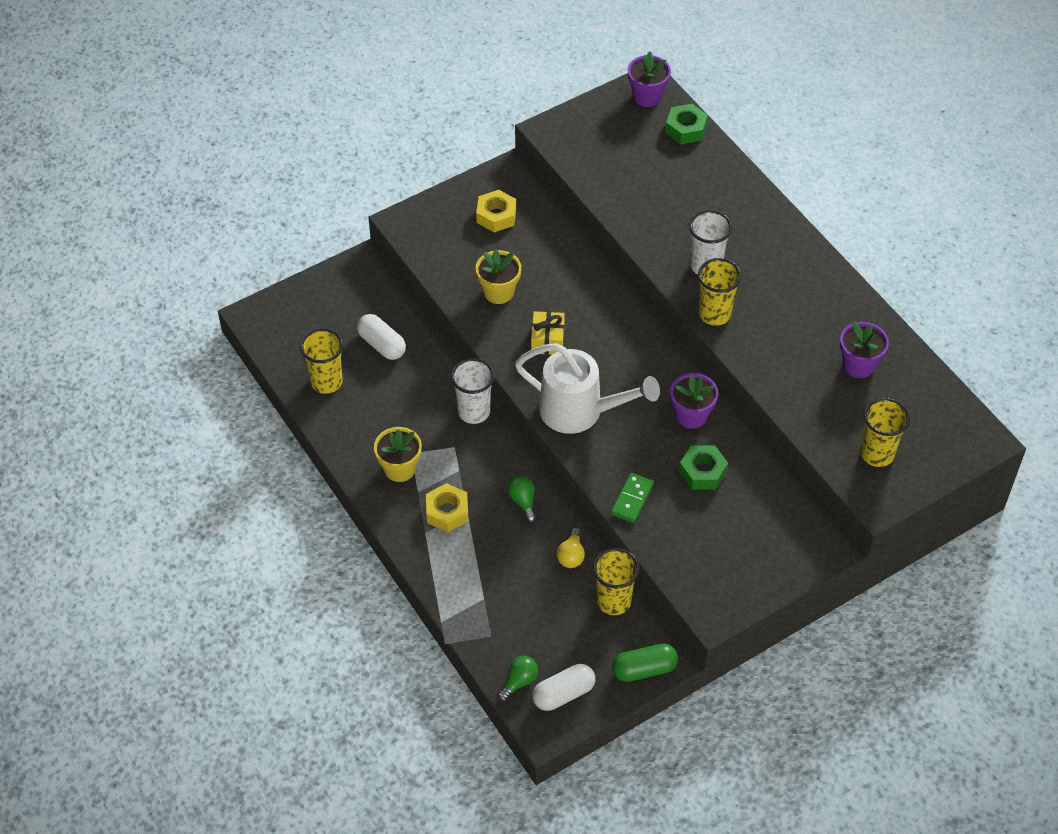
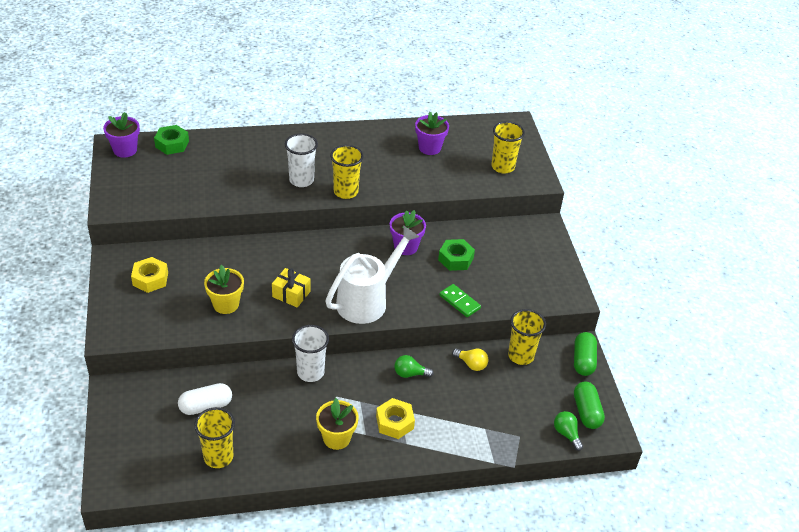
camera: 70 degrees left, 10 degrees down
(563, 694) = (586, 412): white capsule -> green capsule

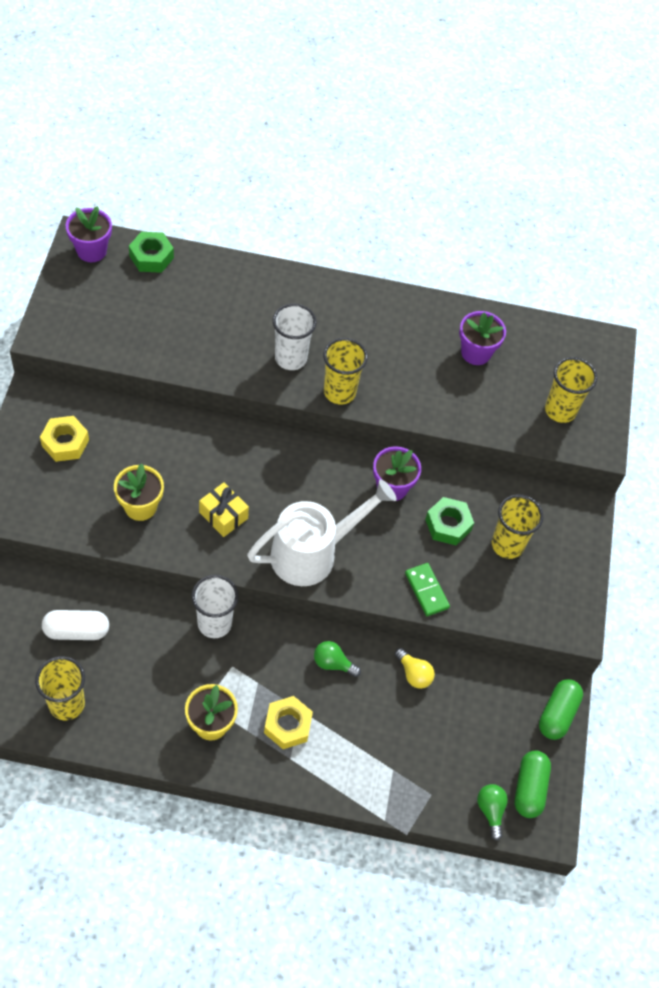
camera: 15 degrees right, 15 degrees up
(521, 356) = (481, 681): yellow cup -> yellow cup (507, 545)

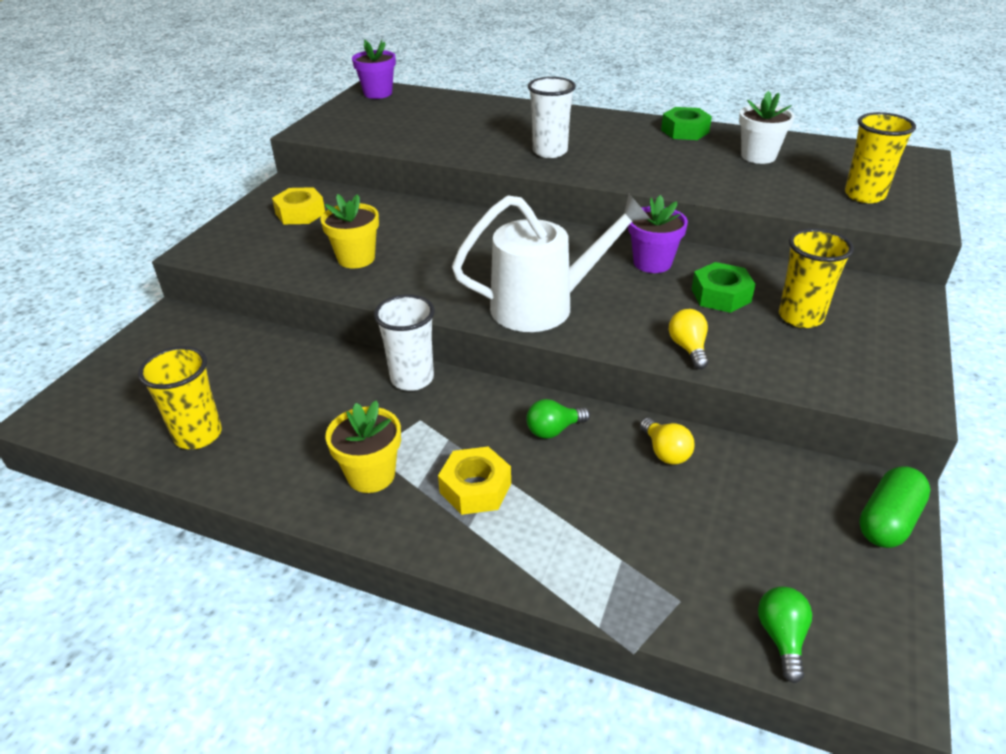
camera: 20 degrees right, 20 degrees down
(76, 631) = (247, 371): white capsule -> none
(151, 257) = (431, 97): green nut -> green nut (685, 131)
(223, 515) = (446, 270): yellow gift -> none
(333, 663) = (553, 430): green light bulb -> green light bulb turned 60 degrees counterclockwise
(339, 392) = (598, 173): yellow cup -> none
(426, 590) = (688, 348): green domino -> yellow light bulb
(476, 353) = (758, 156): purple flower pot -> white flower pot
(529, 788) = (849, 614): green capsule -> none

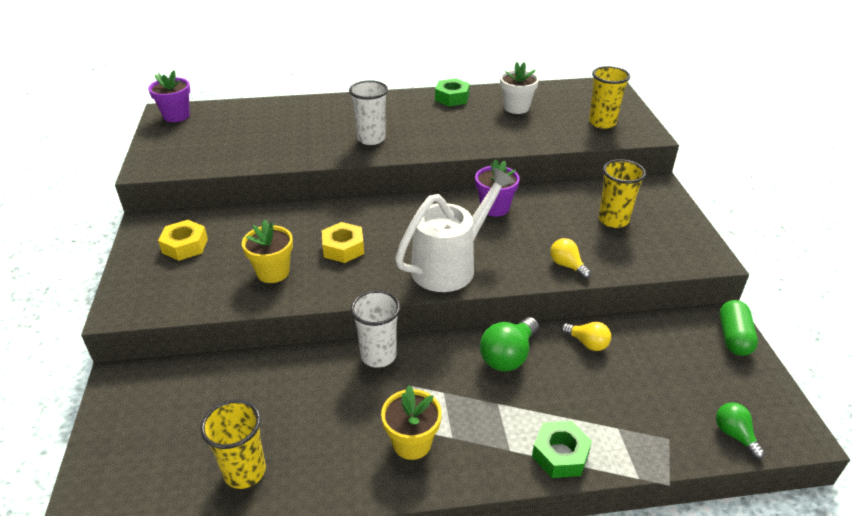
camera: 30 degrees left, 0 degrees up
(475, 488) = (491, 420): yellow nut -> yellow nut (343, 248)
(553, 430) = (508, 356): green light bulb -> green light bulb, size x1.62
(720, 295) = (556, 219): green nut -> green nut (560, 455)

